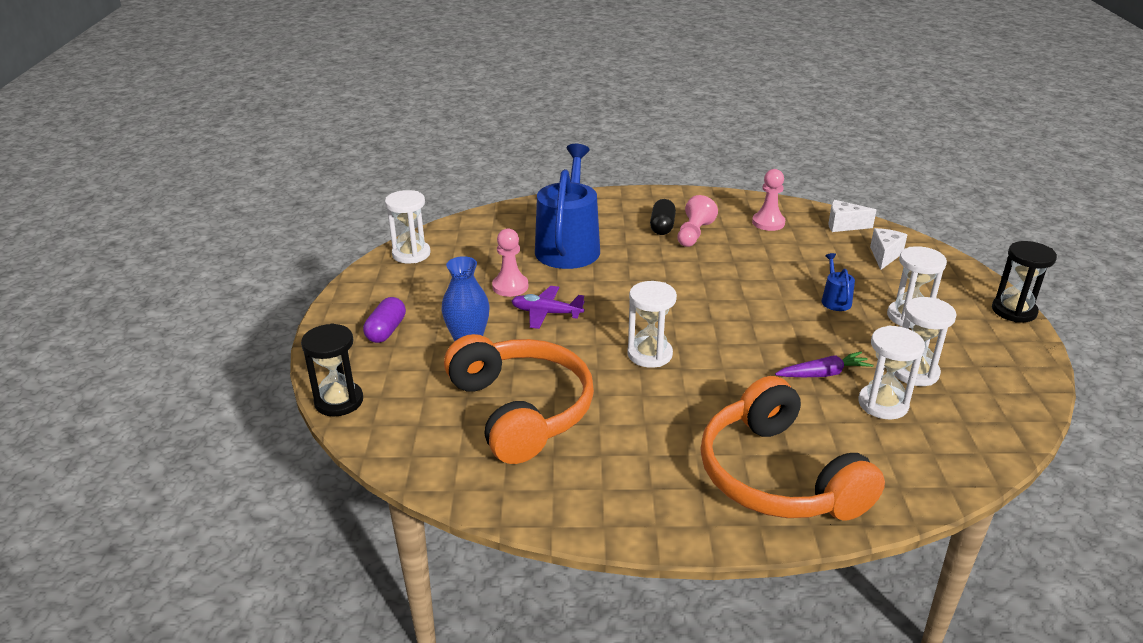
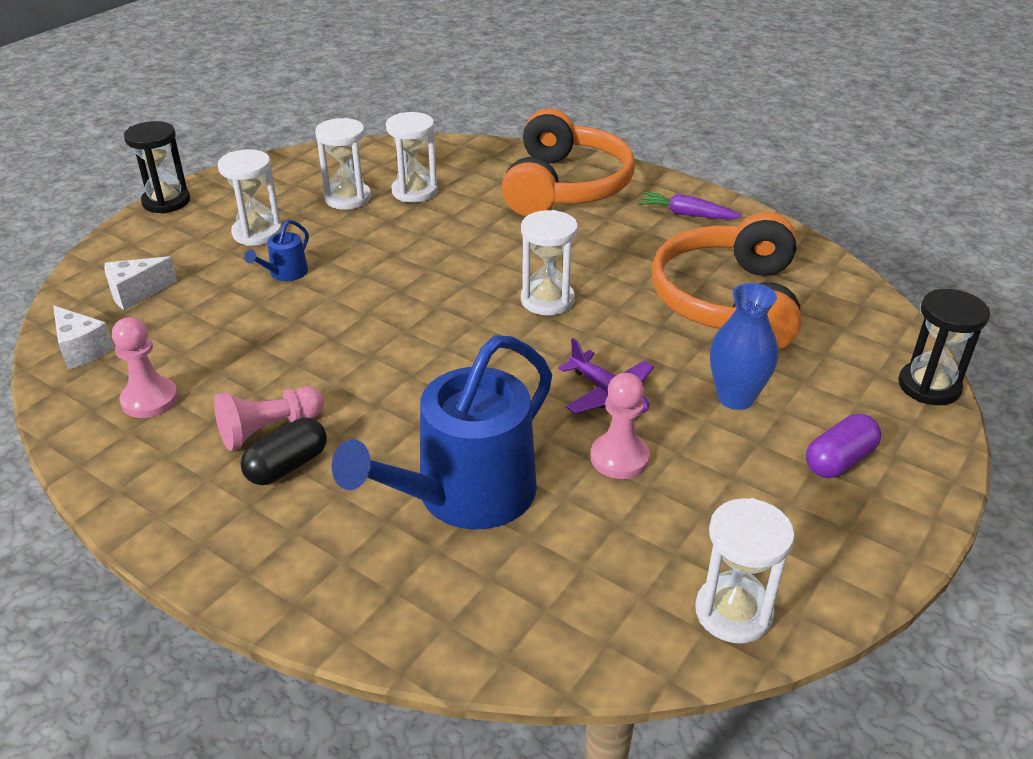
camera: 145 degrees left, 5 degrees up
(823, 374) = (419, 225): purple carrot -> purple carrot (686, 214)

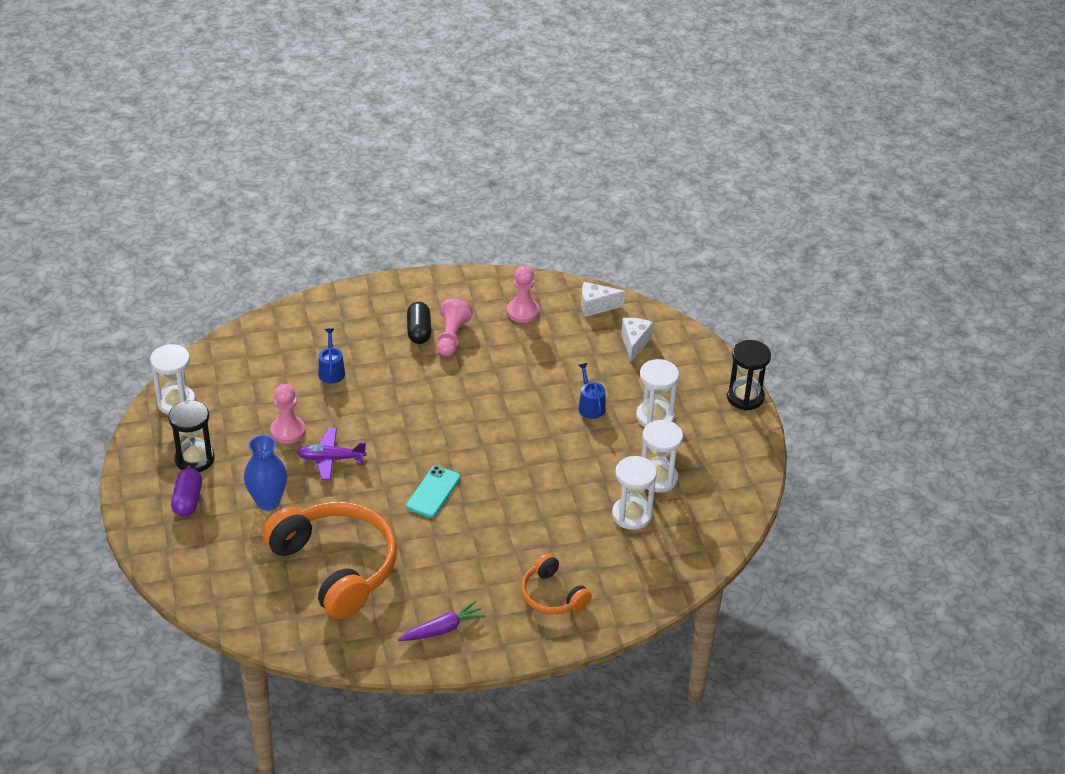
camera: 130 degrees right, 5 degrees up
(465, 495) = (331, 371): blue watering can -> blue watering can, size x0.41
(547, 300) = (433, 492): white hourglass -> turquoise phone
(565, 186) = (552, 595): orange headphones -> orange headphones, size x0.51
(929, 386) = (175, 582): black hourglass -> black hourglass (194, 459)

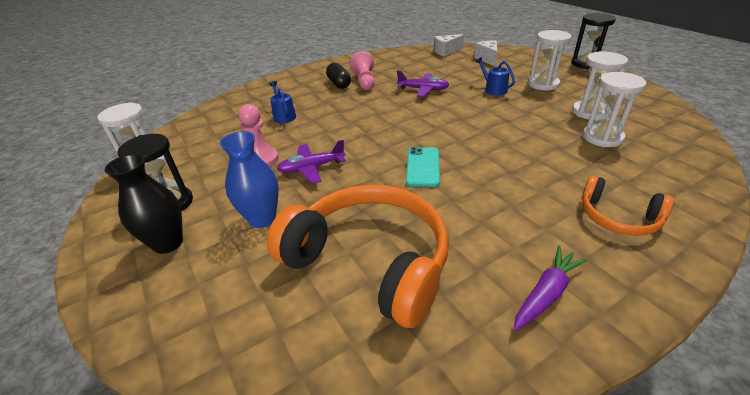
camera: 15 degrees left, 5 degrees down
(188, 500) = (168, 243): purple capsule -> black vase
(510, 378) = (423, 89): none -> purple plane
(523, 312) = (403, 62): pink pawn -> none

